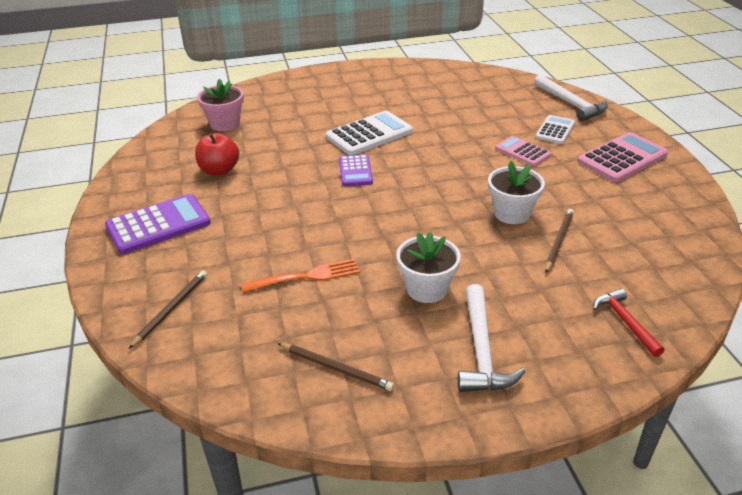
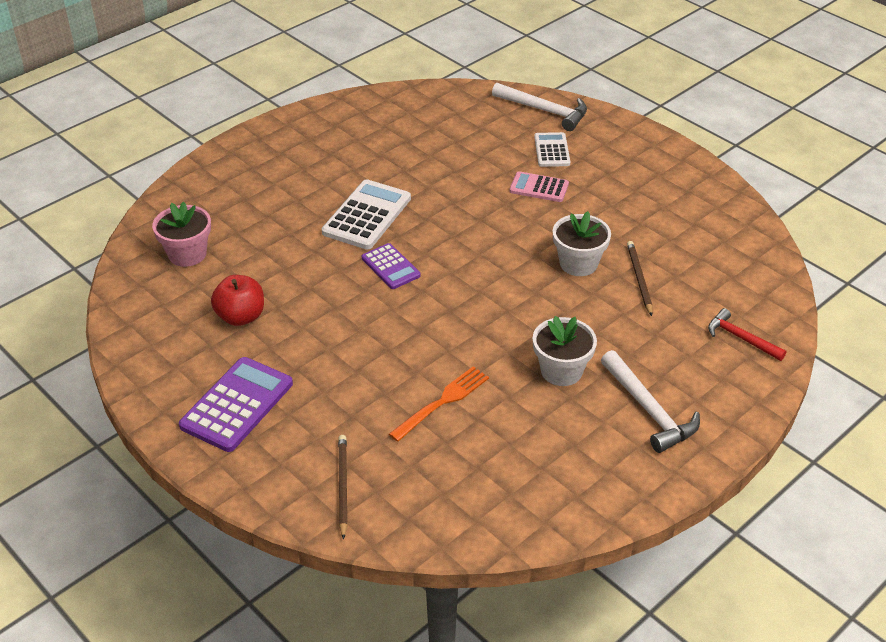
camera: 30 degrees left, 5 degrees up
(336, 368) = (544, 476): brown pencil -> none
(622, 158) = (635, 165): pink calculator -> none

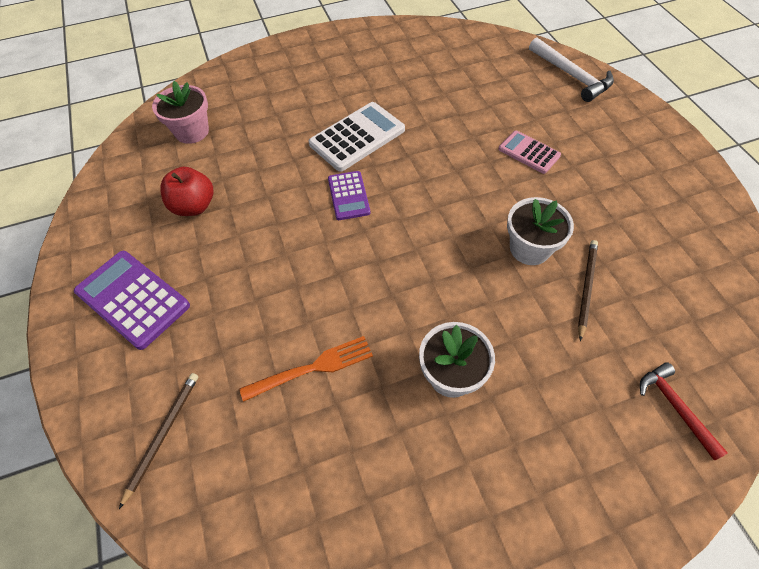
camera: 25 degrees right, 15 degrees up
(237, 405) = (133, 299): purple calculator -> purple calculator turned 105 degrees counterclockwise
(552, 150) = (559, 117): white calculator -> none
(649, 410) = (524, 468): white hammer -> none

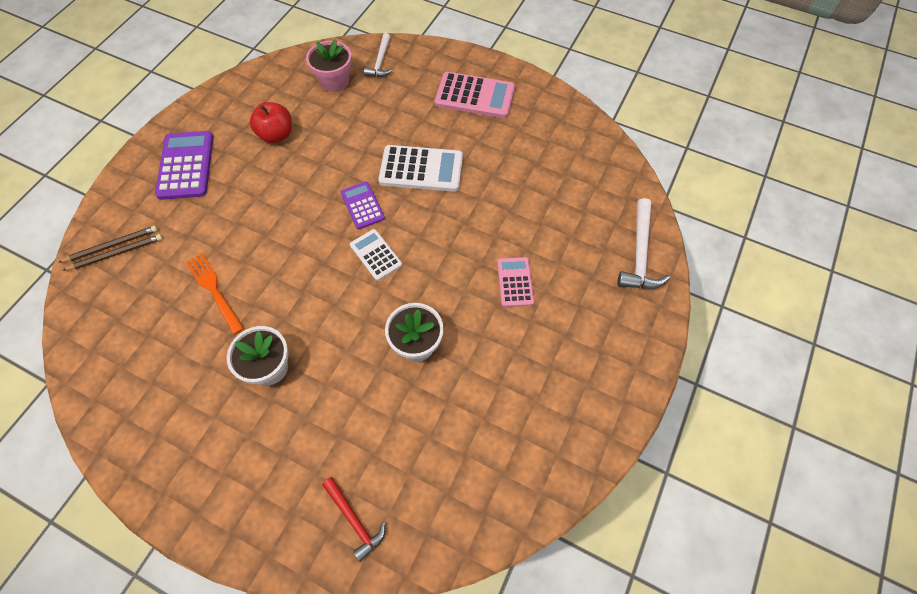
camera: 45 degrees right, 5 degrees up
(214, 92) = (380, 62): none -> white hammer
(313, 368) = (214, 290): orange fork -> orange fork turned 150 degrees counterclockwise
(326, 64) = (475, 96): none -> pink calculator
(348, 196) = (362, 205): purple calculator -> purple calculator turned 120 degrees clockwise
(410, 219) = (376, 255): none -> white calculator
(586, 288) = (412, 403): brown pencil -> brown pencil (112, 245)
(675, 407) = (354, 520): red hammer -> red hammer turned 120 degrees clockwise

